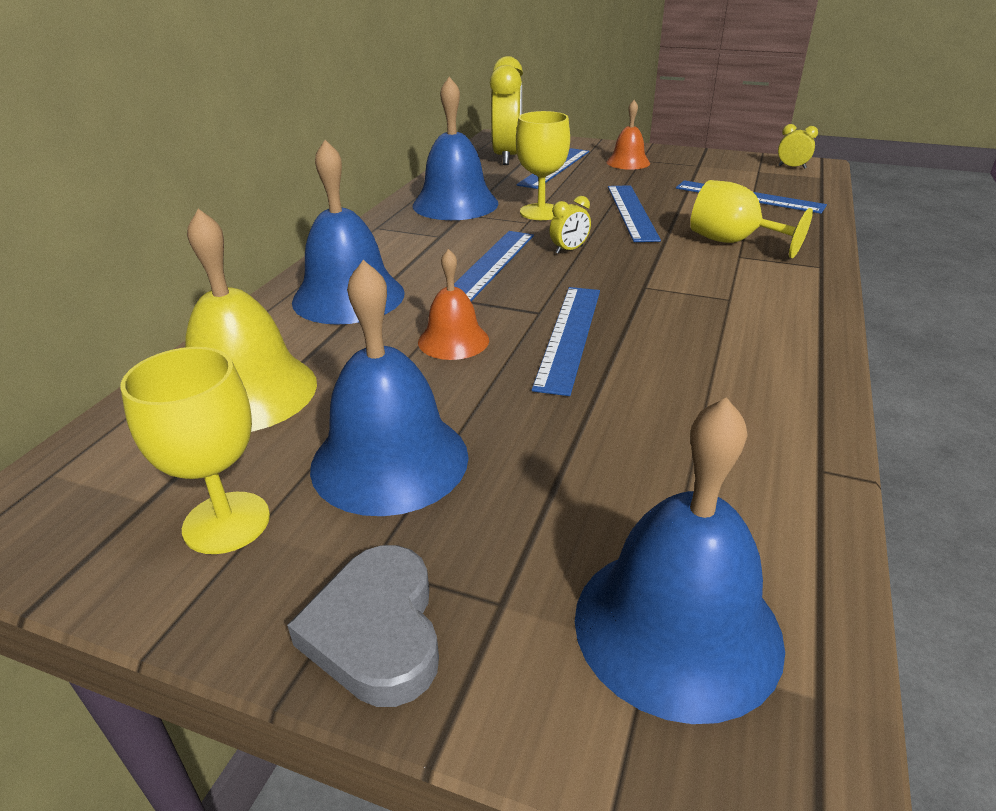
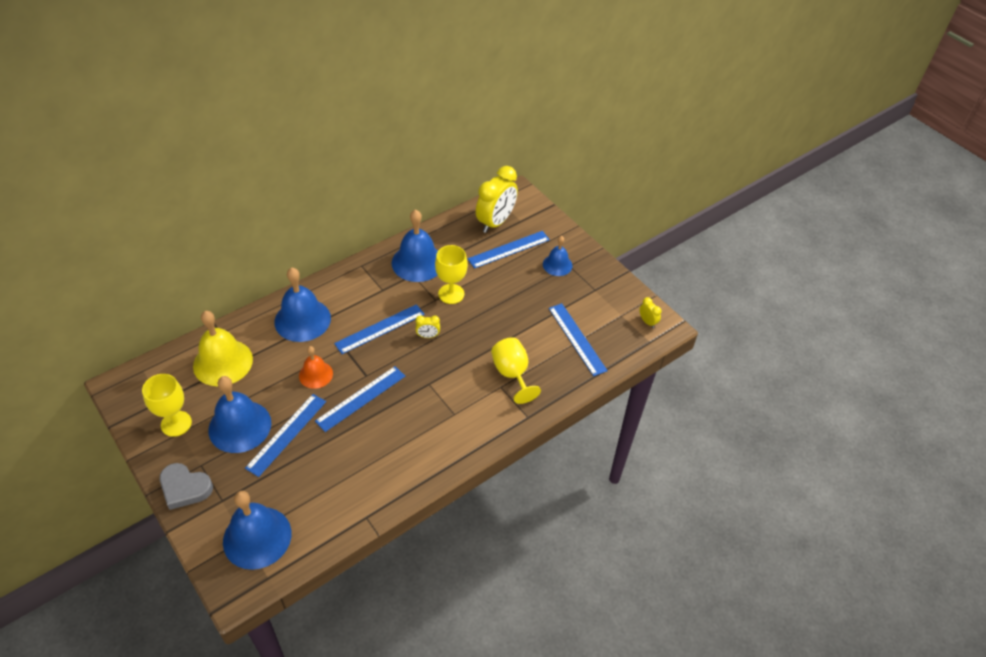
camera: 30 degrees right, 15 degrees up
(376, 631) = (185, 488): grey heart -> grey heart turned 90 degrees counterclockwise
(628, 162) = (557, 265): orange bell -> blue bell
(632, 212) = (496, 319): blue ruler -> blue ruler (286, 434)

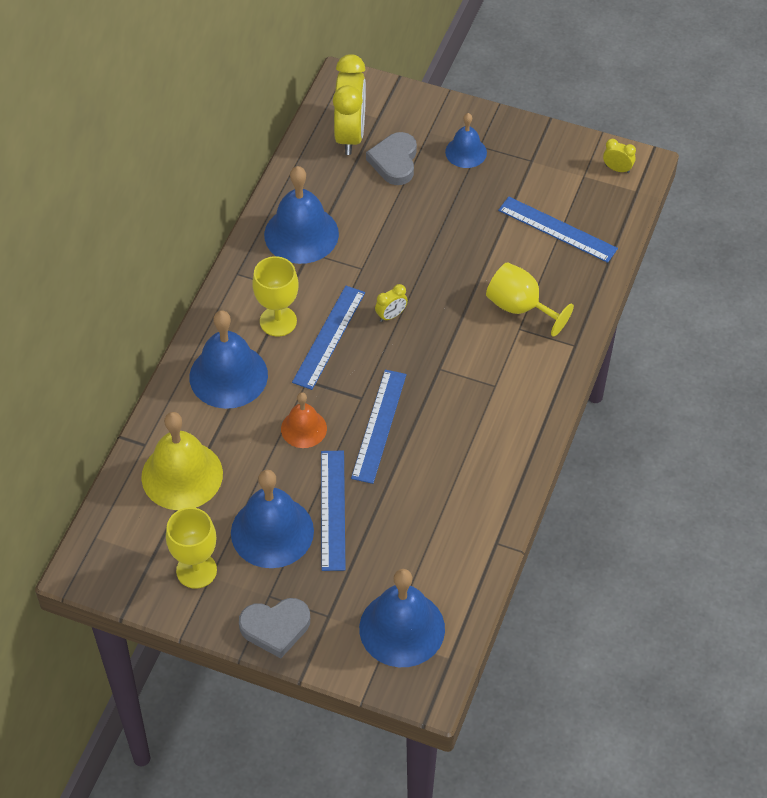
camera: 30 degrees left, 5 degrees up
(451, 294) = (374, 252): yellow goblet -> yellow goblet (278, 321)
(509, 249) = (394, 161): blue ruler -> grey heart

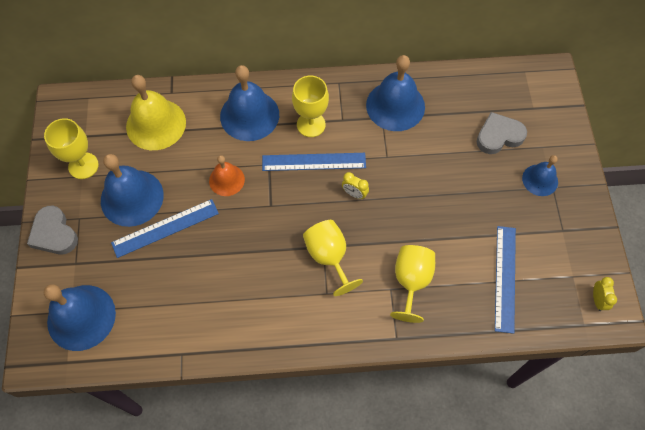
camera: 65 degrees right, 10 degrees up
(350, 135) = (505, 97): yellow clock -> none
(379, 426) = (251, 227): blue ruler -> none
(453, 367) = (329, 256): none -> yellow goblet

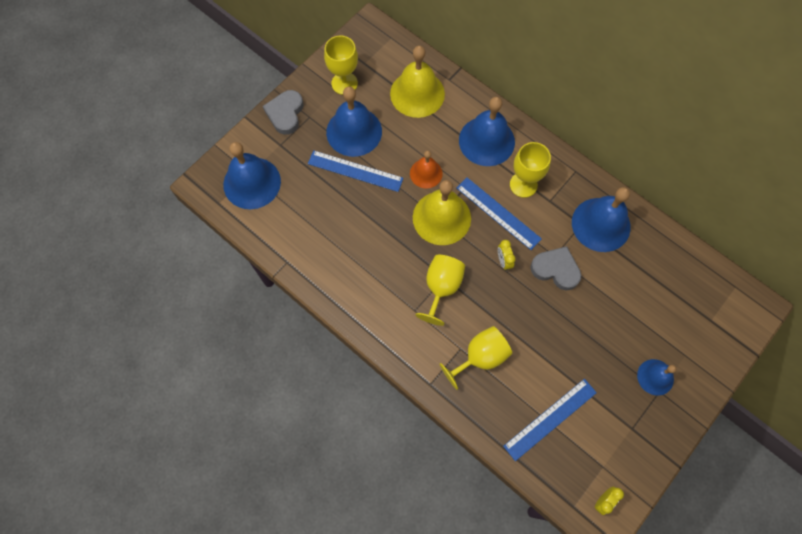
camera: 45 degrees right, 5 degrees up
(274, 203) = (441, 218): none -> yellow bell
(499, 136) = (658, 316): grey heart -> grey heart (556, 269)

